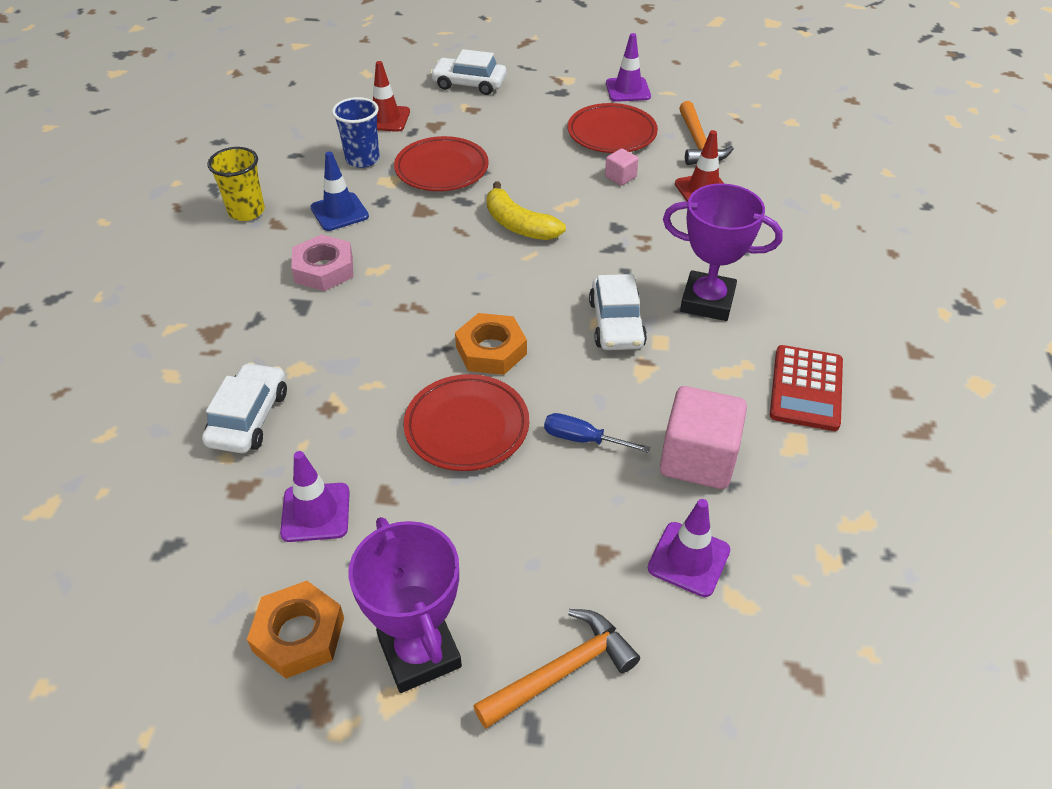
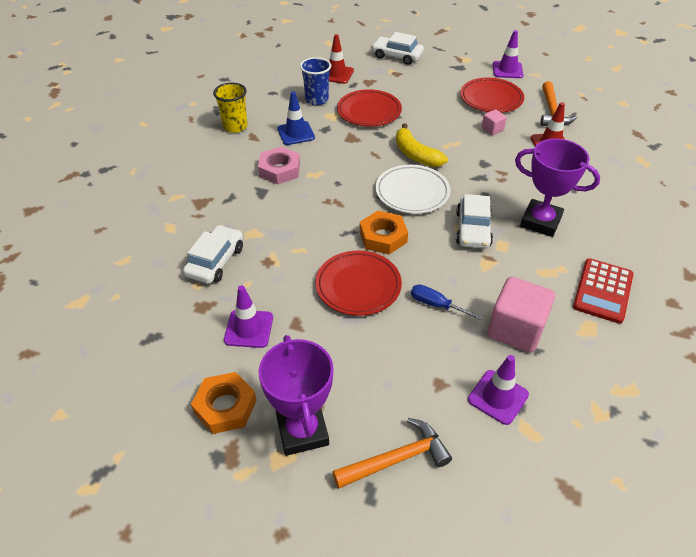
camera: 10 degrees right, 0 degrees up
(522, 280) = (412, 192): none -> white plate

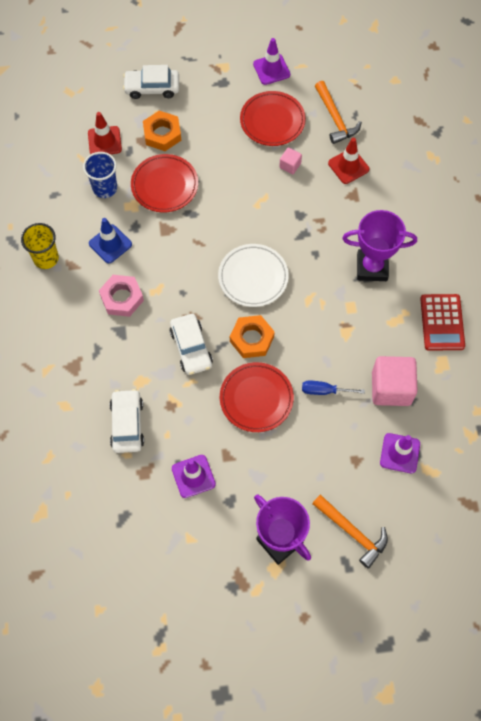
camera: 25 degrees left, 20 degrees up
(225, 406) = (215, 548): orange nut -> orange nut (162, 134)
(396, 459) = (352, 532): orange hammer -> orange hammer turned 90 degrees clockwise
(416, 155) = (235, 228): yellow banana -> none
(473, 229) = (321, 299): white car -> white car (191, 348)

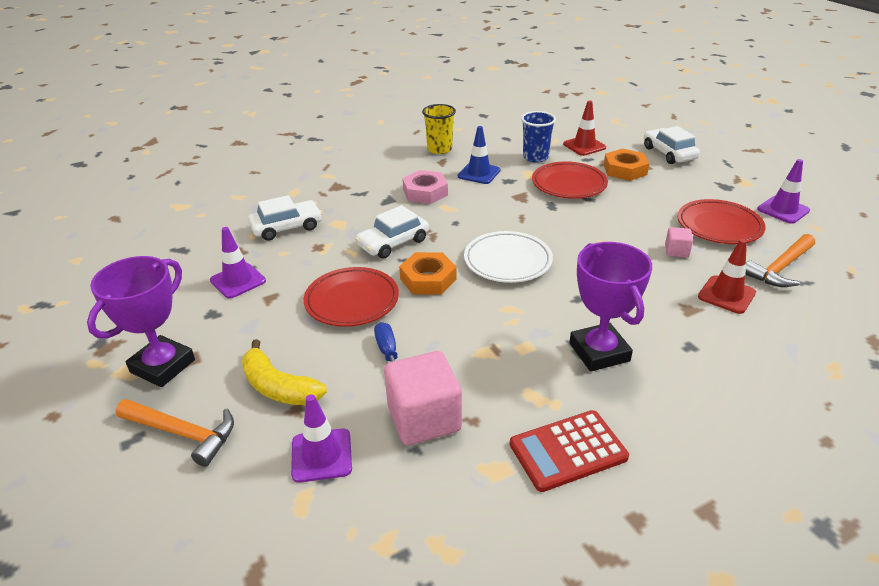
camera: 70 degrees right, 30 degrees down
(331, 467) = (278, 387): none -> yellow banana
(352, 532) = (183, 433): orange hammer -> orange hammer turned 90 degrees counterclockwise

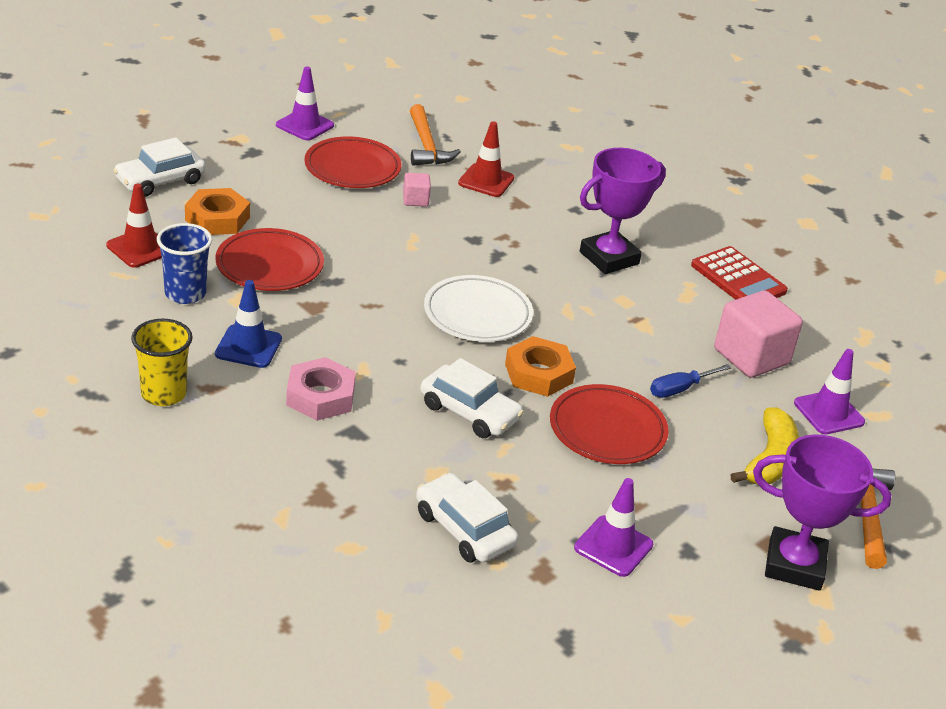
camera: 110 degrees left, 0 degrees up
(780, 268) = (426, 146): orange hammer -> orange hammer turned 45 degrees clockwise

